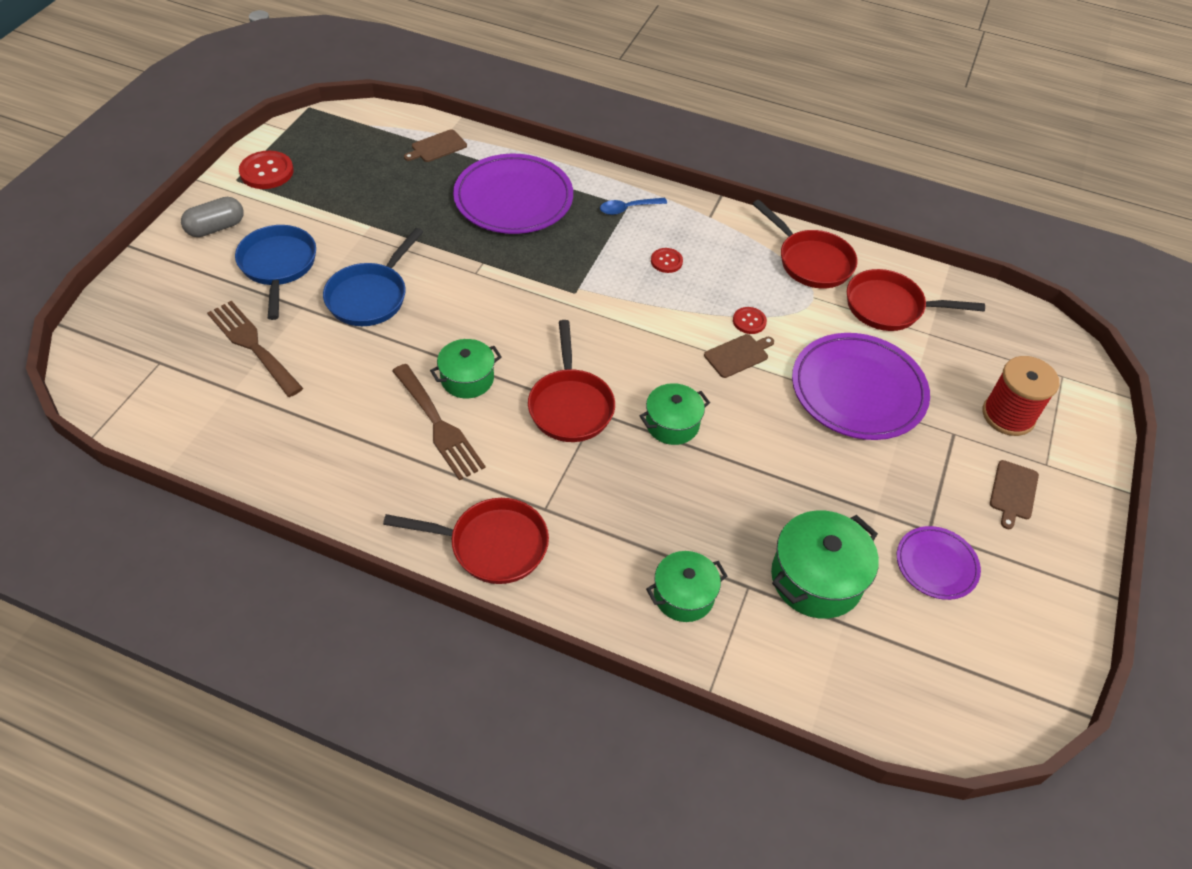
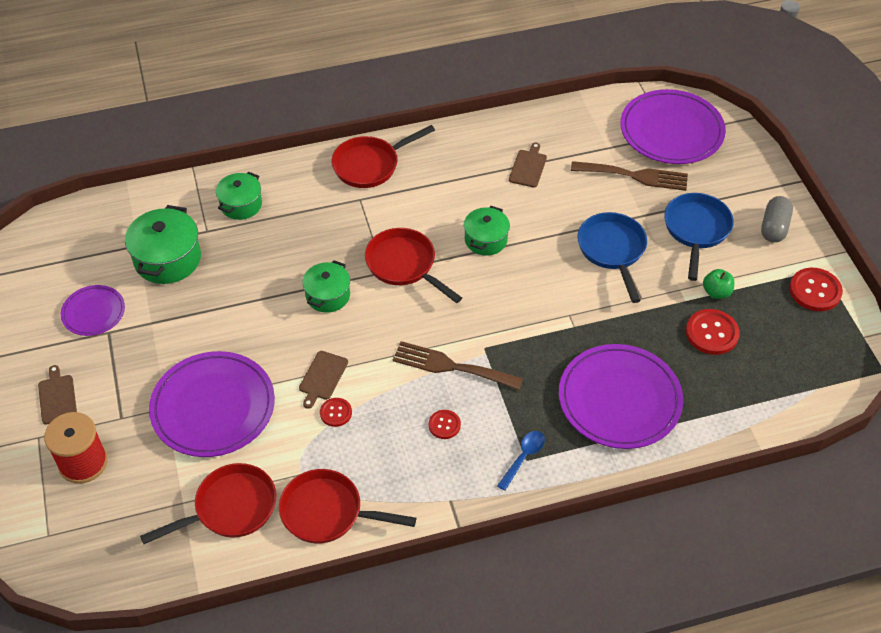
camera: 145 degrees right, 0 degrees up
(150, 364) = (671, 131): none -> purple plate
(278, 266) = (696, 230): blue pan -> blue pan turned 120 degrees counterclockwise
(338, 215) = (716, 292): none -> green apple
(385, 194) = (712, 333): none -> red button
(437, 147) = (738, 407): brown cutting board -> brown cutting board (528, 167)
(439, 425) = (469, 203): brown fork -> brown fork (451, 366)

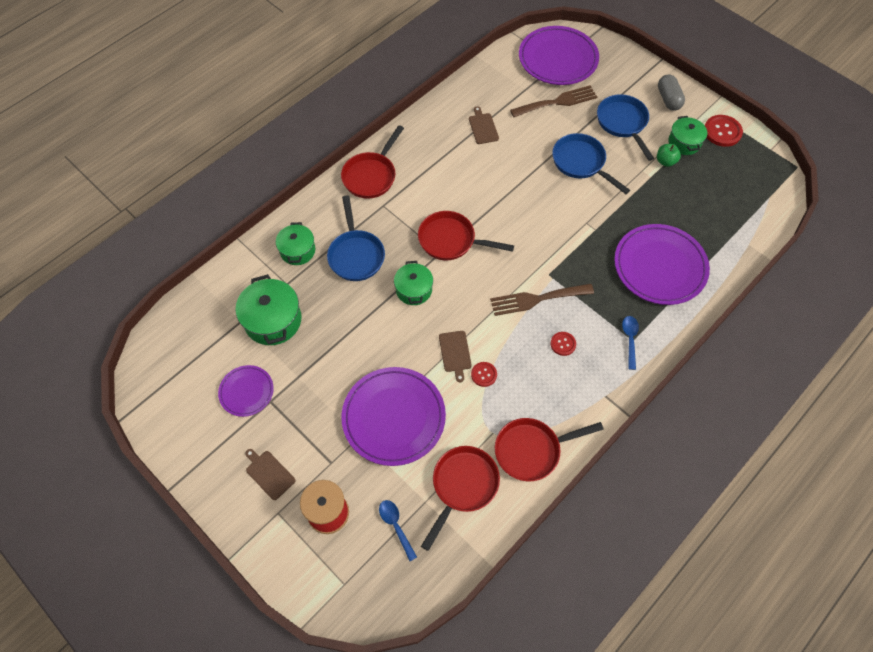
camera: 30 degrees left, 10 degrees up
(136, 509) = (396, 526): none -> blue spoon
(295, 235) = (356, 255): none -> blue pan
(486, 240) = (493, 194): green pot -> green pot (684, 143)
(712, 333) = (682, 191): red button -> none

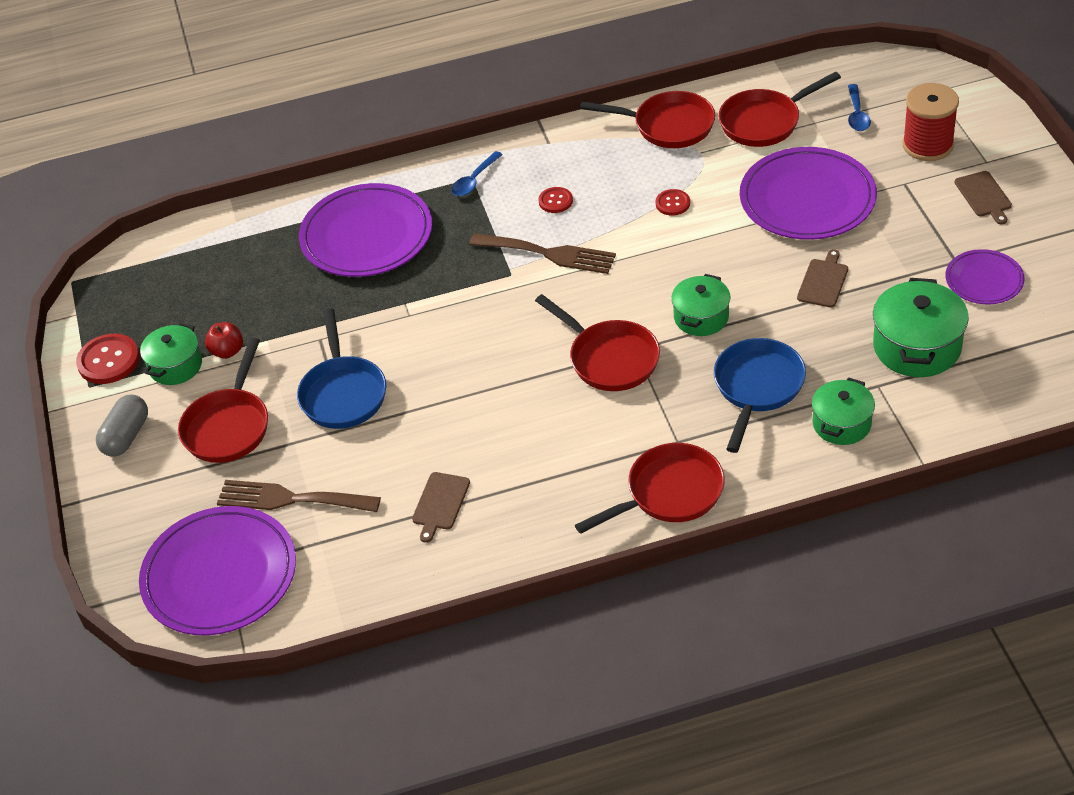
camera: 145 degrees left, 15 degrees down
(455, 353) = (693, 234): brown cutting board -> brown cutting board (823, 281)
(623, 123) = (228, 426): blue pan -> red pan
(665, 161) = (227, 351): green apple -> red apple

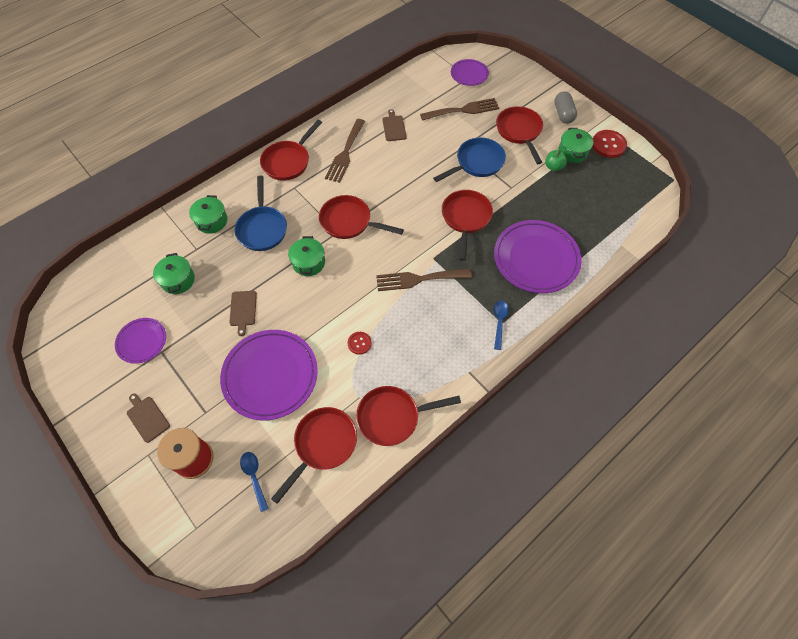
camera: 150 degrees right, 15 degrees up
(220, 575) = (469, 74): purple plate -> purple plate, size x0.54
(227, 351) = (553, 167): red apple -> green apple
(343, 393) = (477, 163): blue pan -> blue pan turned 90 degrees clockwise
(425, 313) = (465, 218): none -> red pan
(555, 201) = (436, 321): red button -> none
(557, 478) = (345, 153): none -> brown fork
(917, 347) = (178, 280): green pot -> green pot, size x0.65

